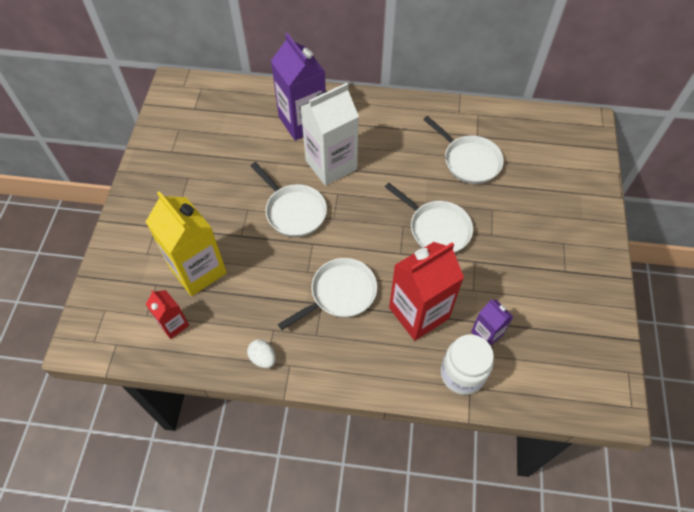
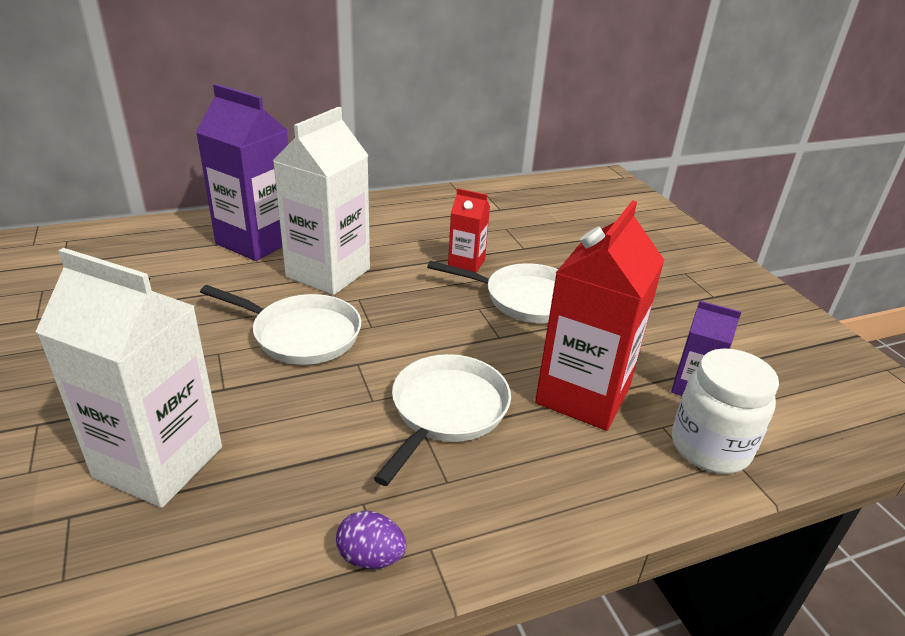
camera: 30 degrees left, 25 degrees down
(173, 324) = (139, 573): red carton -> red carton (466, 263)
(198, 270) = (159, 462): yellow carton -> white carton
(263, 358) = (371, 557): white egg -> purple egg
(469, 160) = (509, 230): white pan -> none

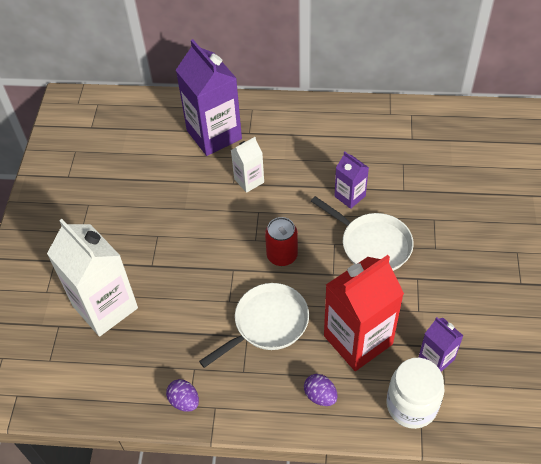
camera: 30 degrees right, 20 degrees up
(301, 334) = (209, 234): white pan -> none
(328, 273) = (249, 180): white carton -> white carton, size x0.51
(418, 333) = (282, 255): none -> red can
(466, 263) = (350, 196): red carton -> purple carton
(583, 476) = (320, 396): none -> purple egg

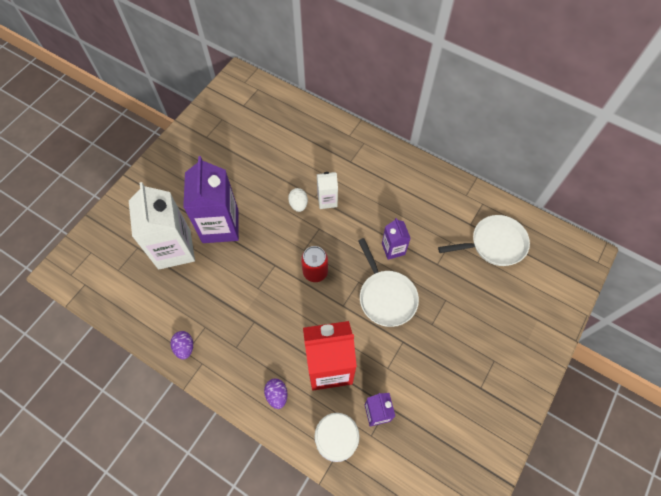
camera: 25 degrees right, 10 degrees up
(214, 135) = (324, 151): purple carton -> purple carton (220, 226)
(220, 198) = (298, 204): none -> white egg
(267, 324) = (273, 320): white pan -> white pan (494, 244)

